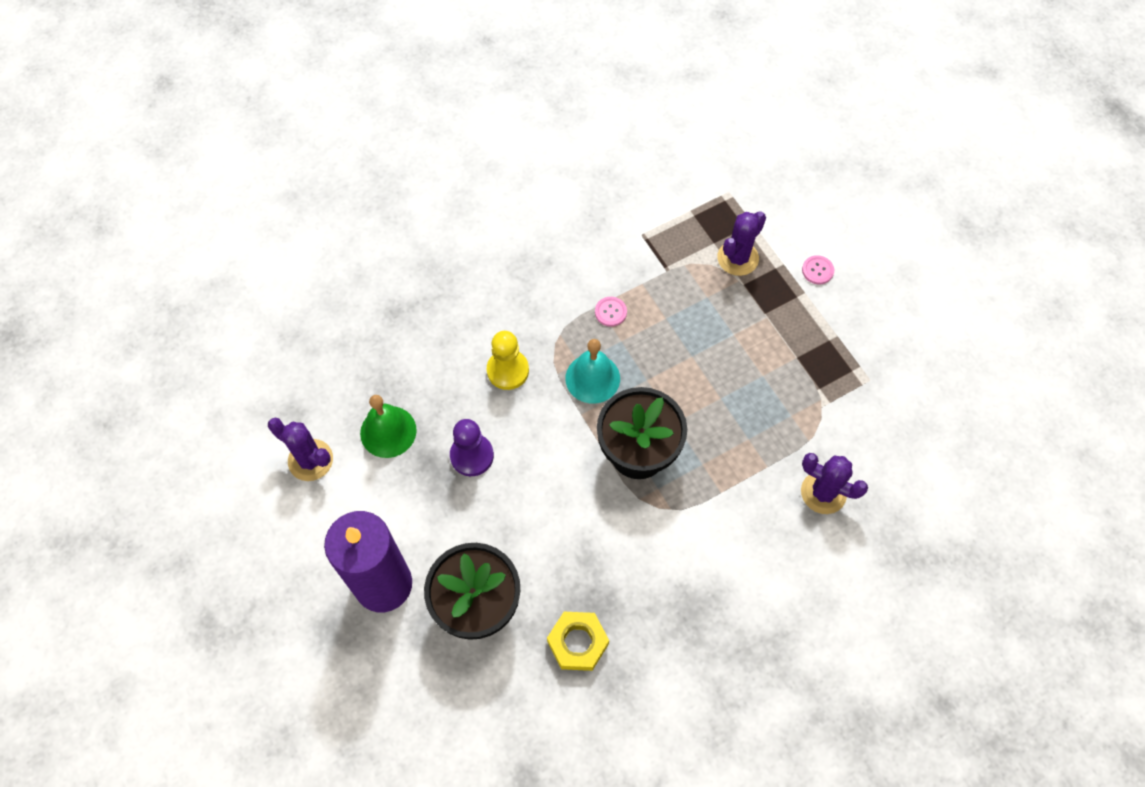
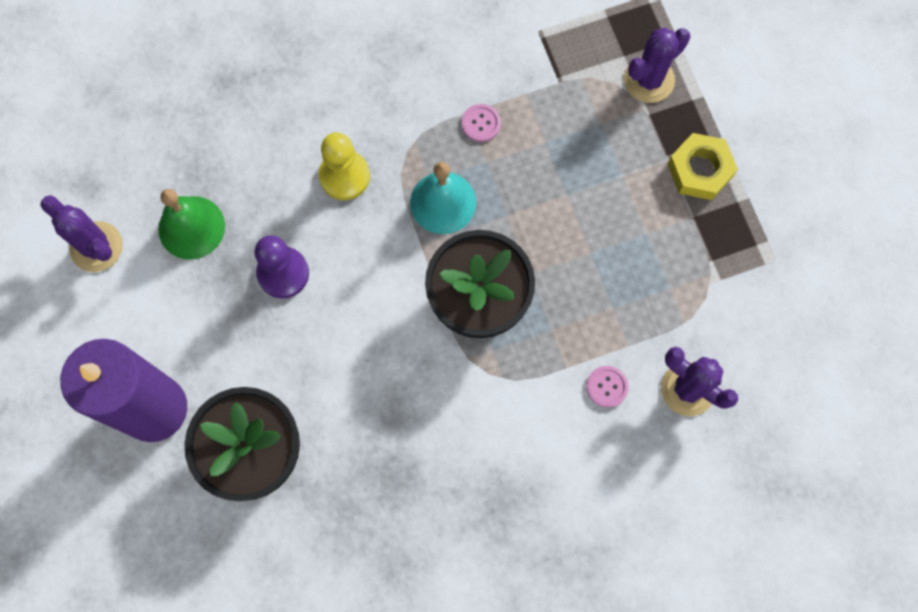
camera: 10 degrees right, 10 degrees up
(577, 643) = (363, 516): yellow nut -> yellow nut (699, 170)
(817, 270) = (743, 111): pink button -> pink button (607, 386)

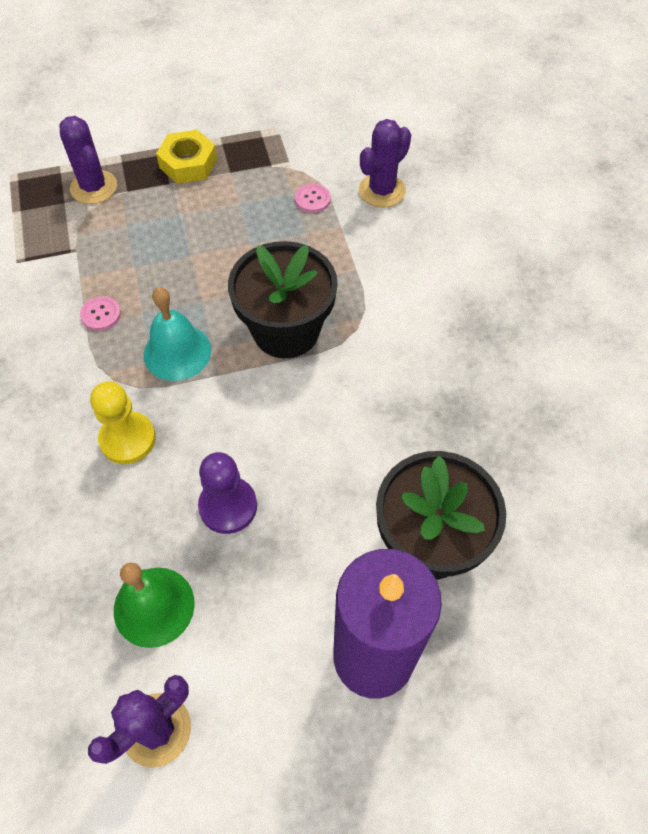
camera: 85 degrees left, 15 degrees down
(607, 386) = (376, 243): pink button -> pink button (312, 199)

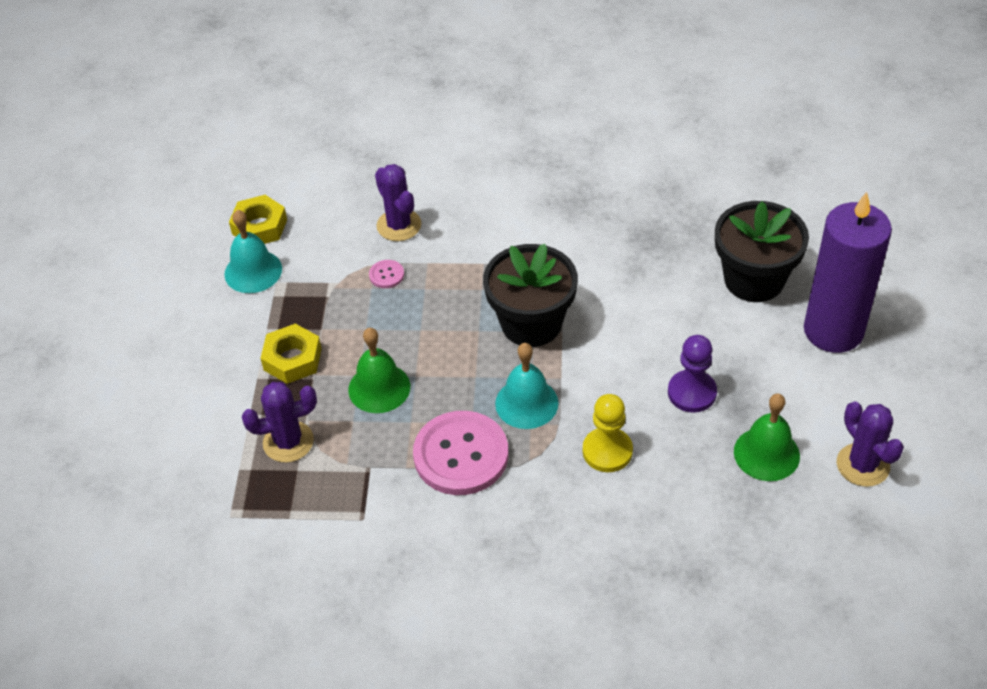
camera: 70 degrees left, 10 degrees down
(101, 314) = (461, 455): pink button -> pink button, size x2.43
(169, 232) = (379, 388): none -> green bell
(284, 108) = (253, 271): none -> turquoise bell
(340, 96) = (259, 227): none -> yellow nut

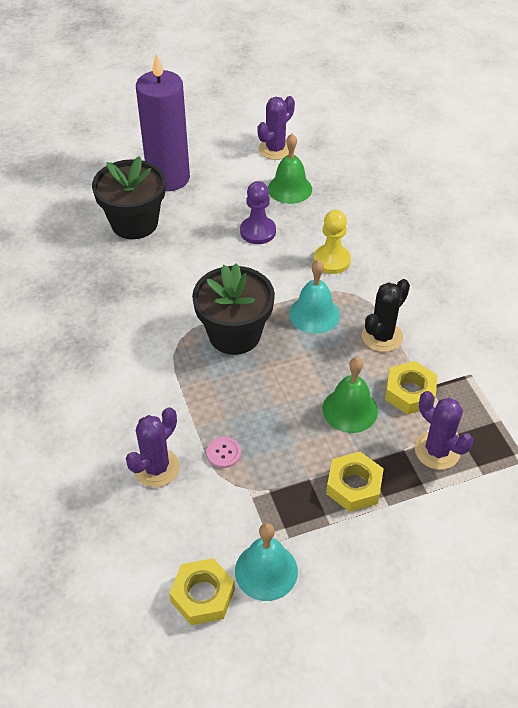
camera: 115 degrees left, 0 degrees up
(371, 449) = (410, 392): none -> yellow nut
(461, 455) = (382, 336): pink button -> black cactus

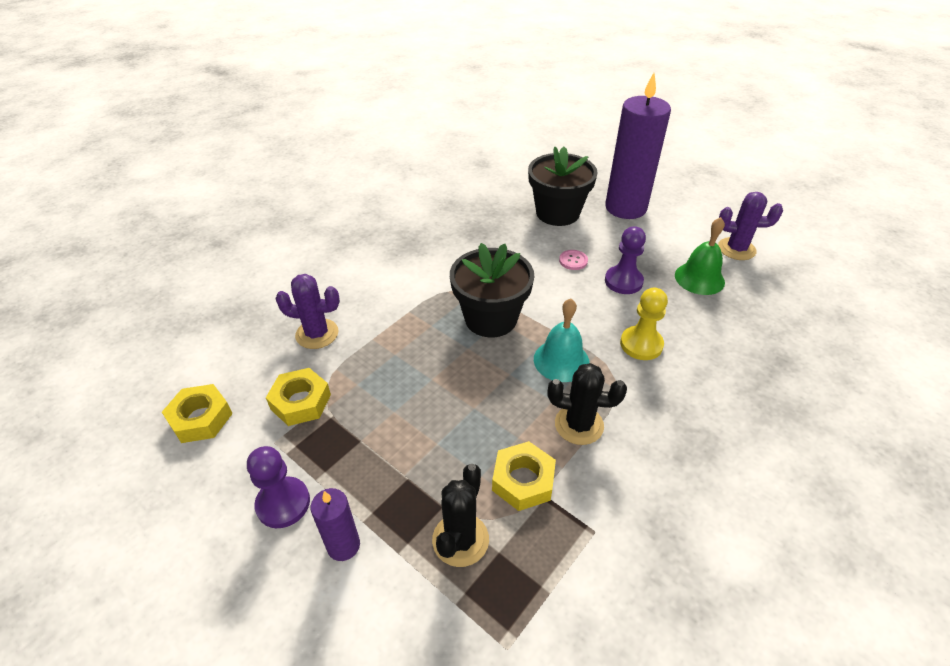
camera: 60 degrees right, 5 degrees down
(223, 453) = (355, 368): pink button -> pink button (573, 261)
(266, 571) = (241, 452): turquoise bell -> none
(340, 554) = (283, 503): none -> purple pawn
(350, 410) = (463, 437): green bell -> none
(354, 486) = (371, 480): yellow nut -> yellow nut (301, 402)
(402, 525) = (343, 545): none -> purple candle
(437, 450) = (460, 540): purple cactus -> black cactus

